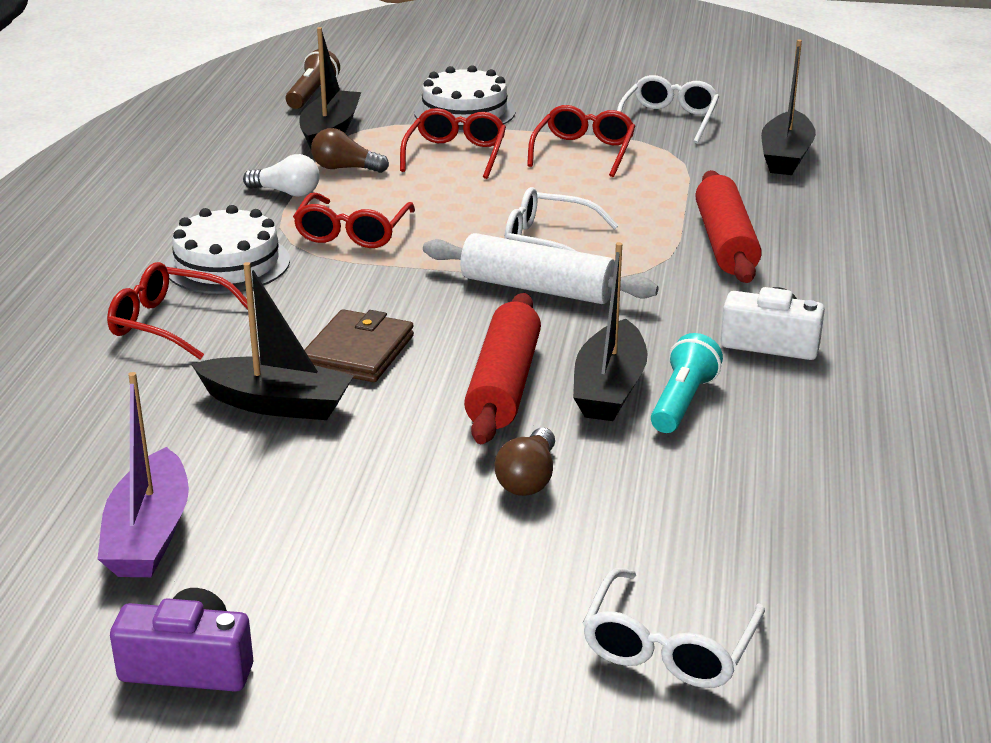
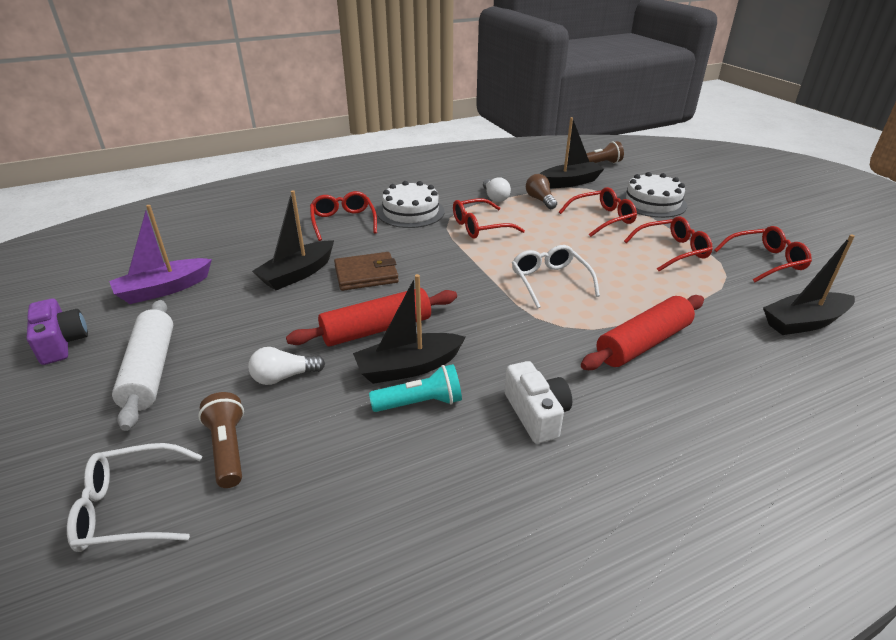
camera: 55 degrees right, 5 degrees up
(277, 404) = (297, 274): black boat -> black boat turned 60 degrees clockwise
(528, 479) = (284, 377): brown light bulb -> white light bulb
(537, 288) = (493, 298): white rolling pin -> white rolling pin (150, 370)
(630, 553) = (228, 449): none -> brown flashlight
(669, 120) = (766, 261): white glasses -> red glasses

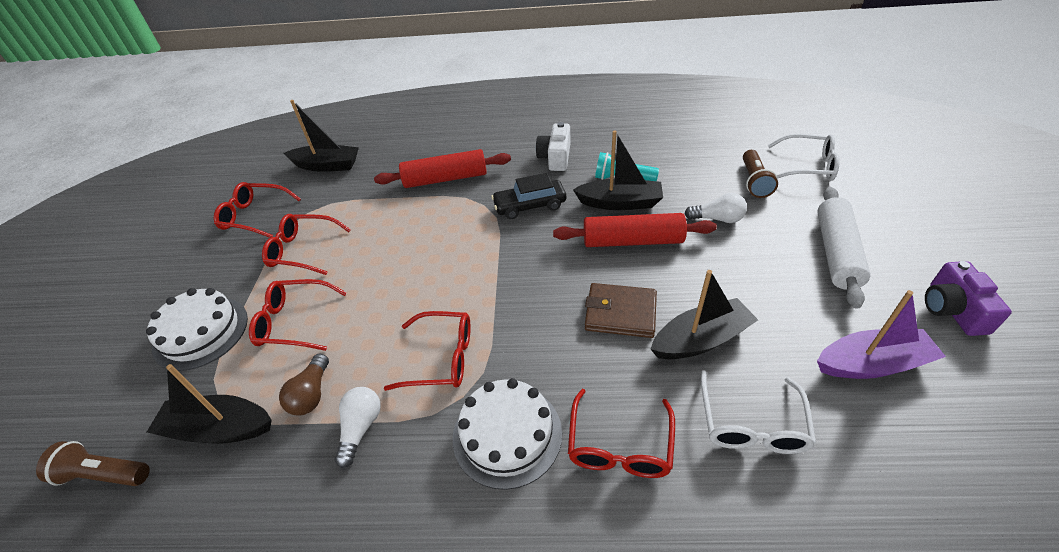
camera: 150 degrees left, 10 degrees up
(511, 337) = (530, 206): none -> black car
(549, 281) = (449, 248): white glasses -> white glasses (751, 424)

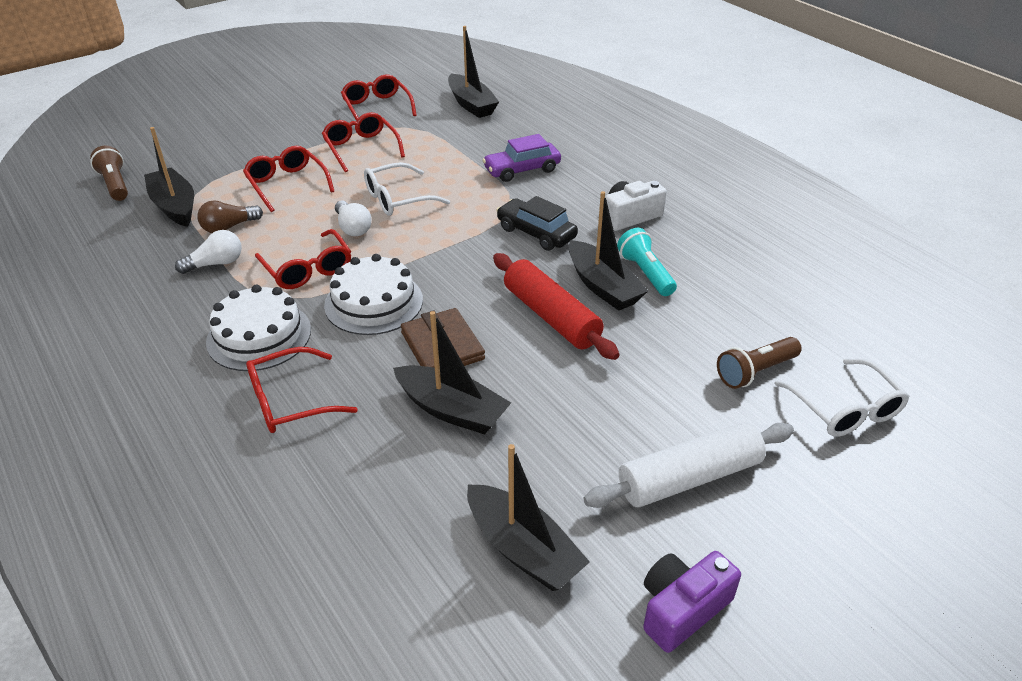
camera: 50 degrees right, 5 degrees down
(201, 332) = (245, 153): white cake -> white cake (374, 302)
(445, 179) = (522, 170): red rolling pin -> purple car
(717, 219) = (651, 364): white light bulb -> white light bulb (353, 228)
(751, 424) = (371, 477): white glasses -> white glasses (397, 199)
(871, 364) = (523, 549): purple boat -> black boat

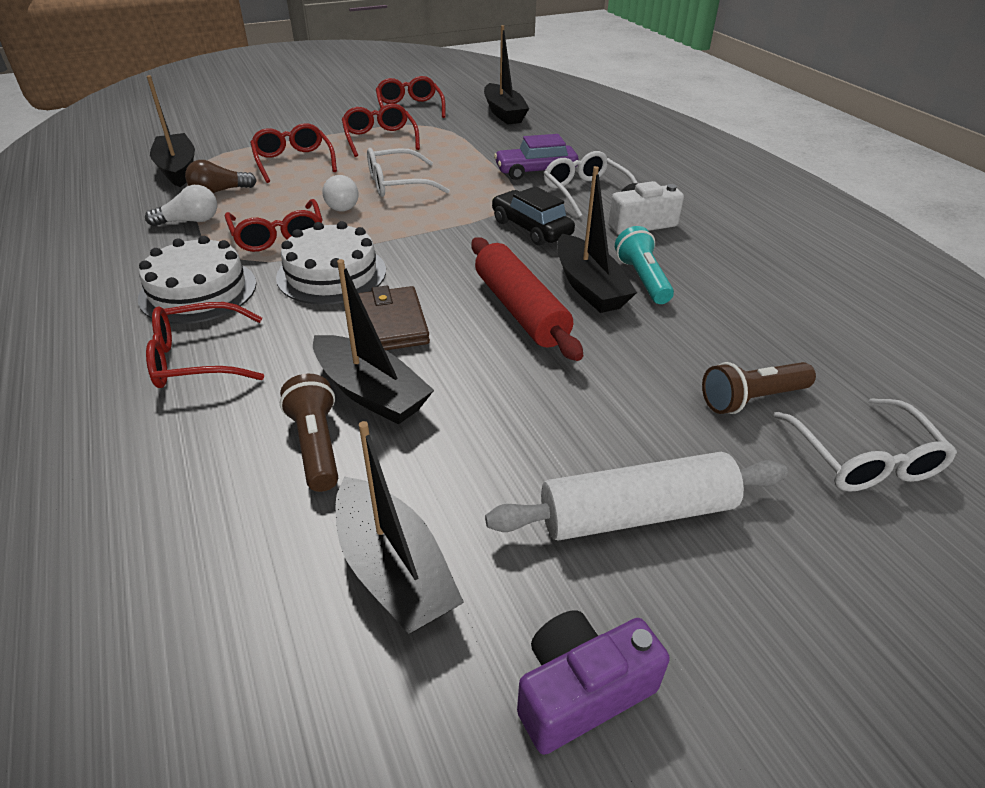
camera: 10 degrees right, 0 degrees up
(115, 185) = (133, 147): brown flashlight -> brown flashlight (316, 445)
(573, 188) = (585, 192): none -> white glasses

